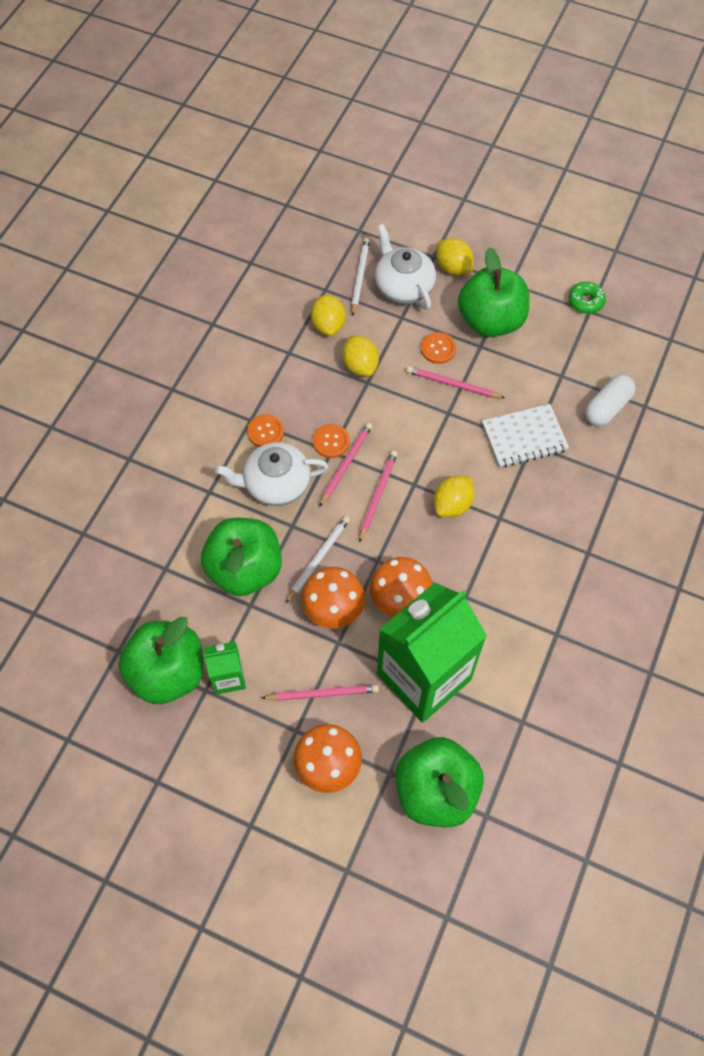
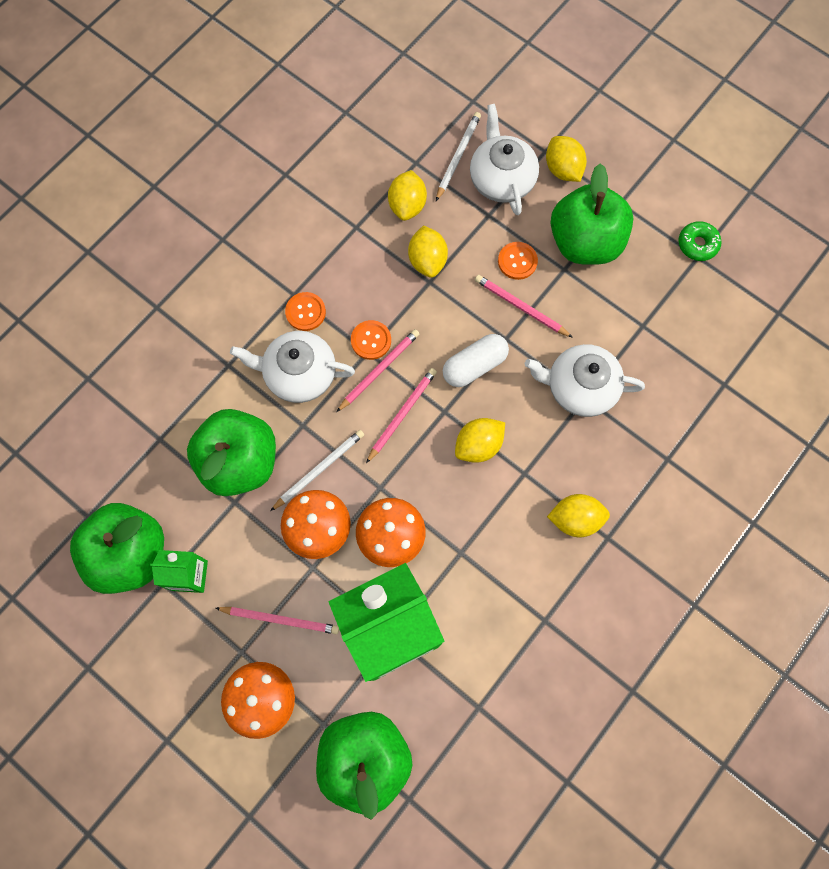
camera: 15 degrees right, 10 degrees up
(524, 437) = (579, 387): white notebook -> white teapot
(555, 544) = (575, 519): none -> yellow lemon
(607, 408) = (681, 376): white capsule -> white capsule (474, 366)

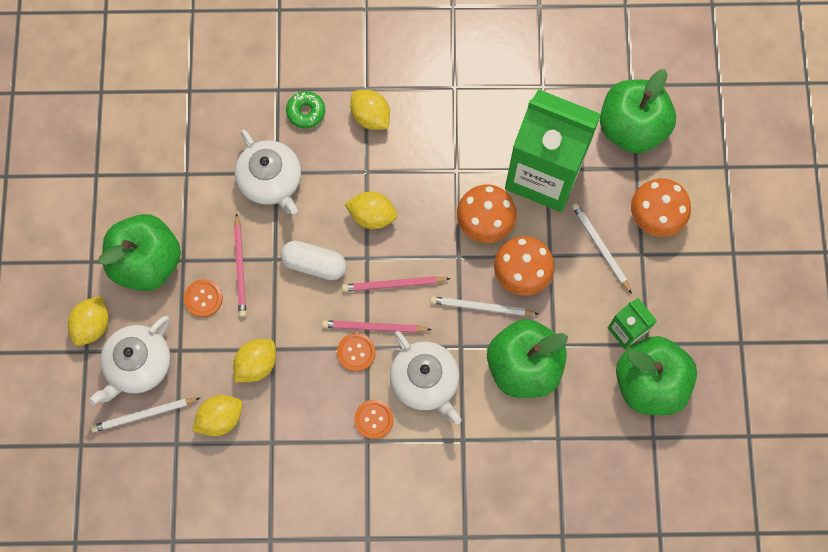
camera: 130 degrees left, 0 degrees up
(280, 619) = (600, 247): pink pencil -> white pencil
(697, 244) = (85, 182): green donut -> green donut (306, 112)

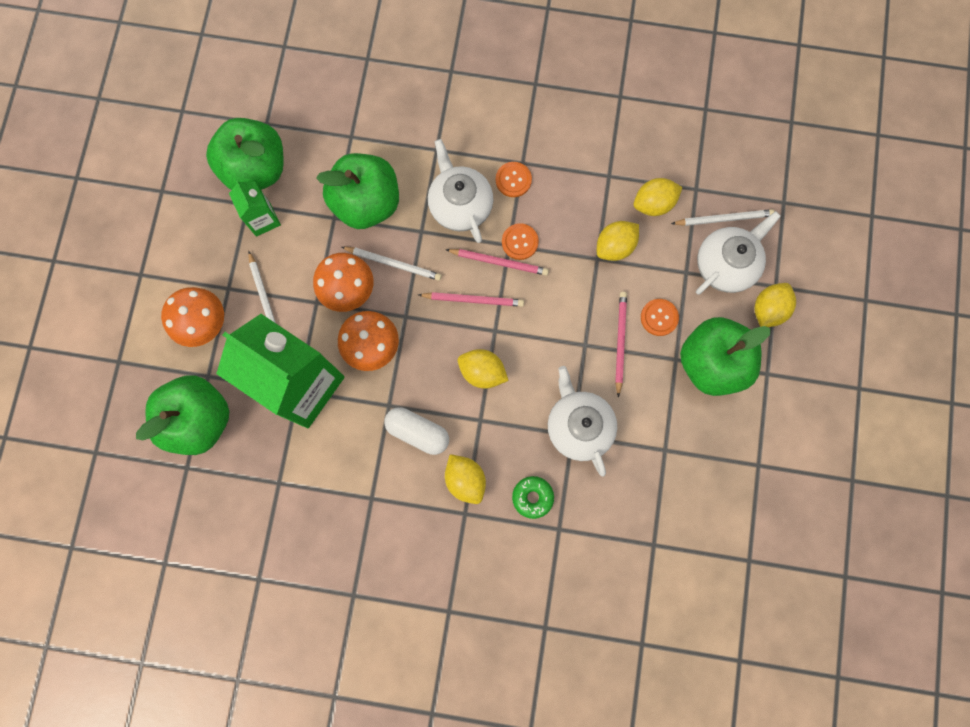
camera: 170 degrees left, 5 degrees up
(314, 264) = (547, 333): white capsule -> white capsule (418, 432)

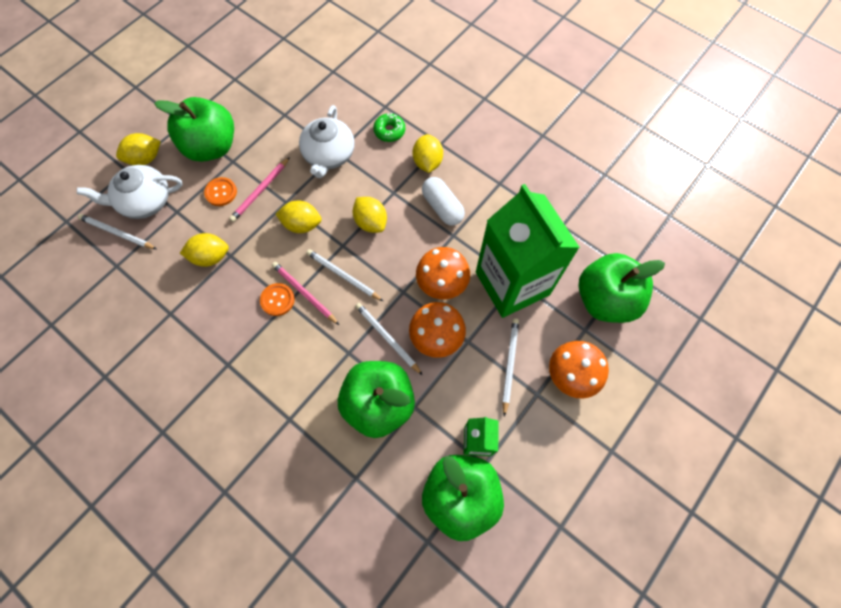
camera: 150 degrees left, 10 degrees down
(460, 205) = (302, 357): white teapot -> none
(473, 300) = (343, 276): pink pencil -> white pencil
(513, 180) = (245, 353): orange button -> none
(653, 204) = (156, 272): yellow lemon -> yellow lemon (302, 224)

